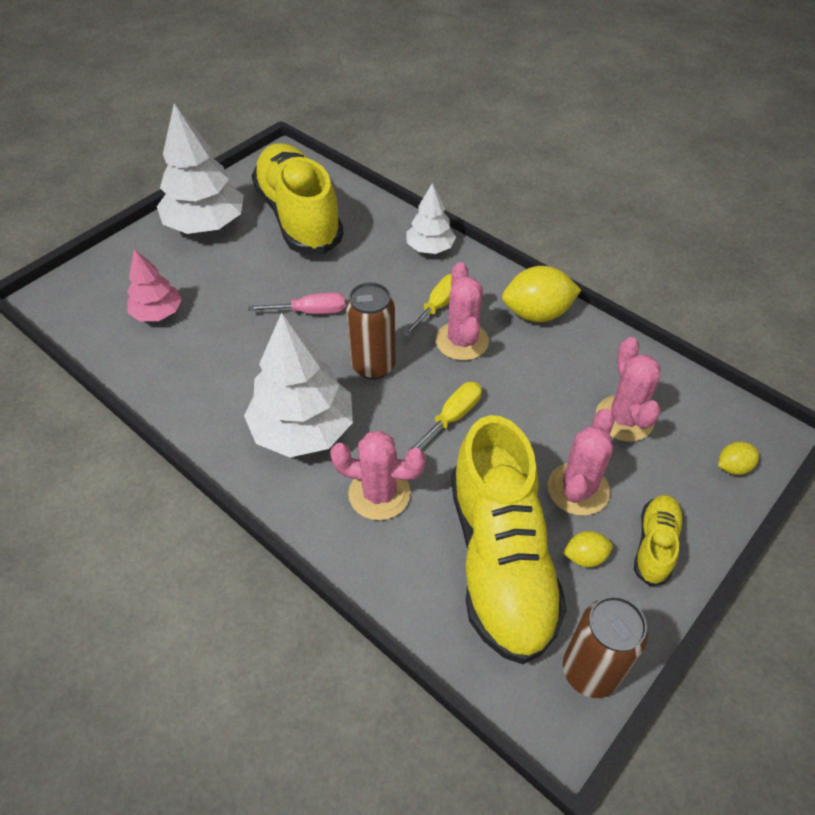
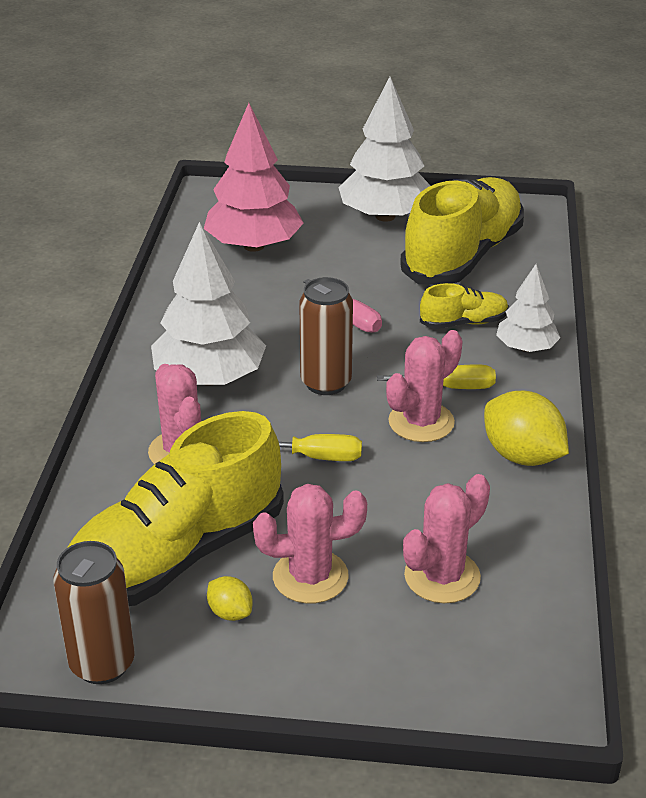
camera: 55 degrees right, 15 degrees down
(158, 313) = (254, 246): pink tree -> pink tree, size x1.75
(655, 545) = (291, 660): yellow shoe -> yellow shoe (463, 323)
(733, 467) = (463, 690): yellow lemon -> none

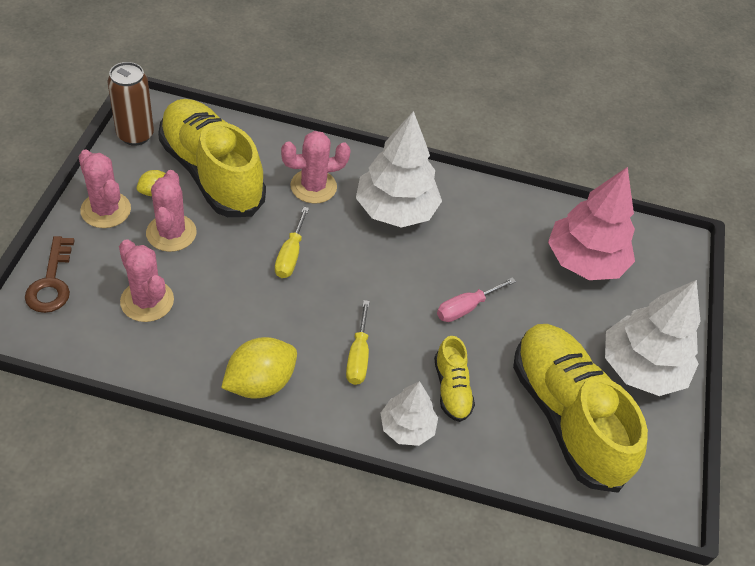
camera: 90 degrees right, 15 degrees up
(326, 383) = (378, 276): brown can -> none
(421, 422) = (317, 326): pink cactus -> pink cactus (106, 210)
(449, 688) = (51, 282): none -> brown key
(463, 256) = (566, 416): yellow shoe -> yellow shoe turned 150 degrees counterclockwise

